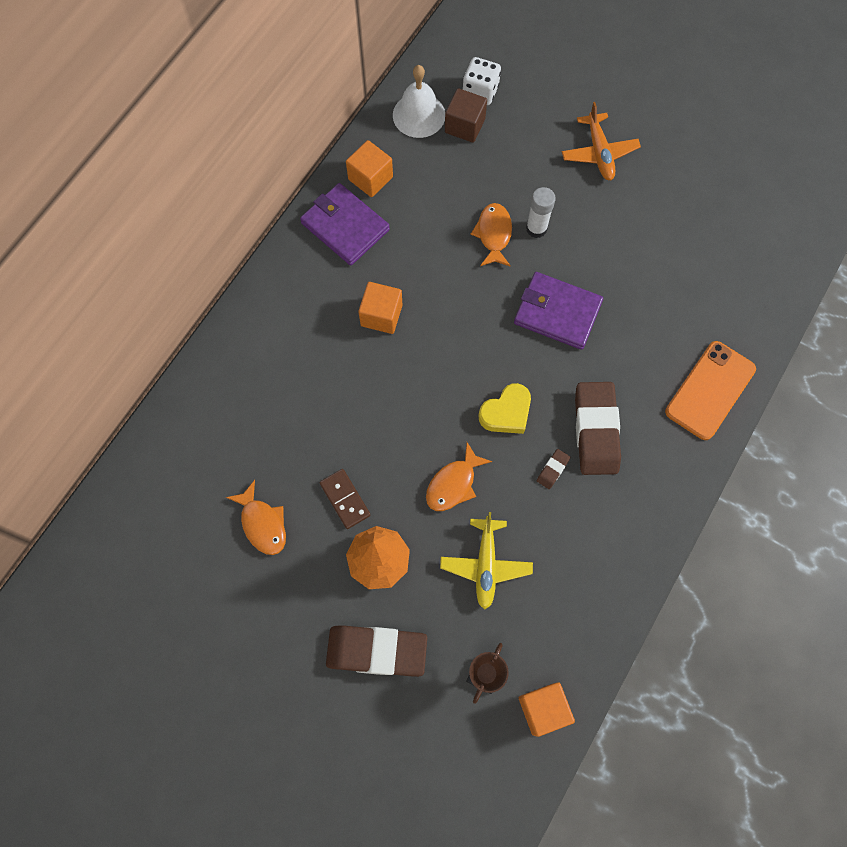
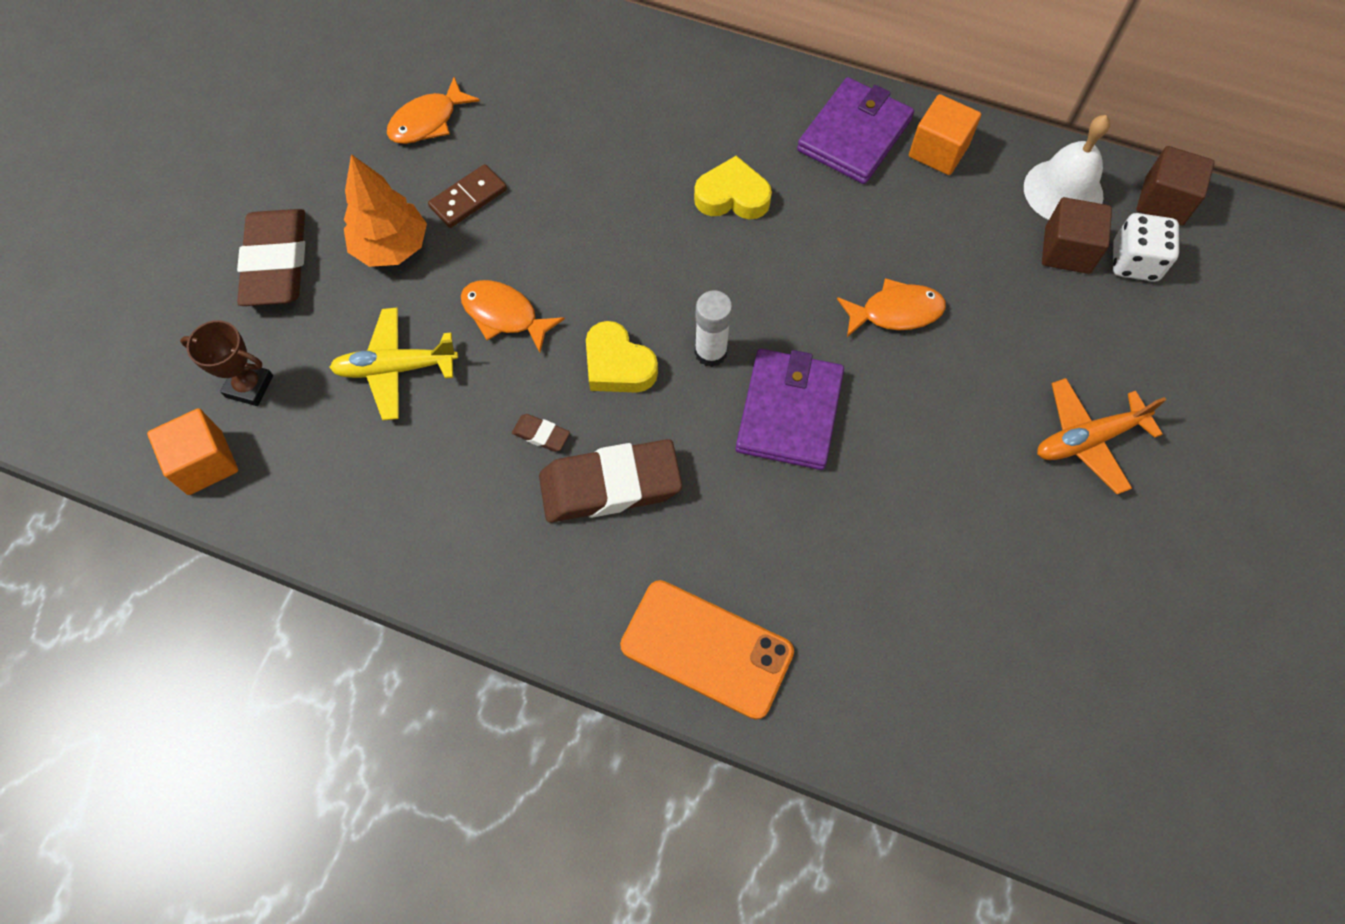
camera: 80 degrees right, 5 degrees down
(381, 315) = (732, 196): orange cube -> yellow heart
(438, 62) = (1163, 201): none -> brown cube
(536, 228) = (922, 367): white glue stick -> white glue stick (710, 352)

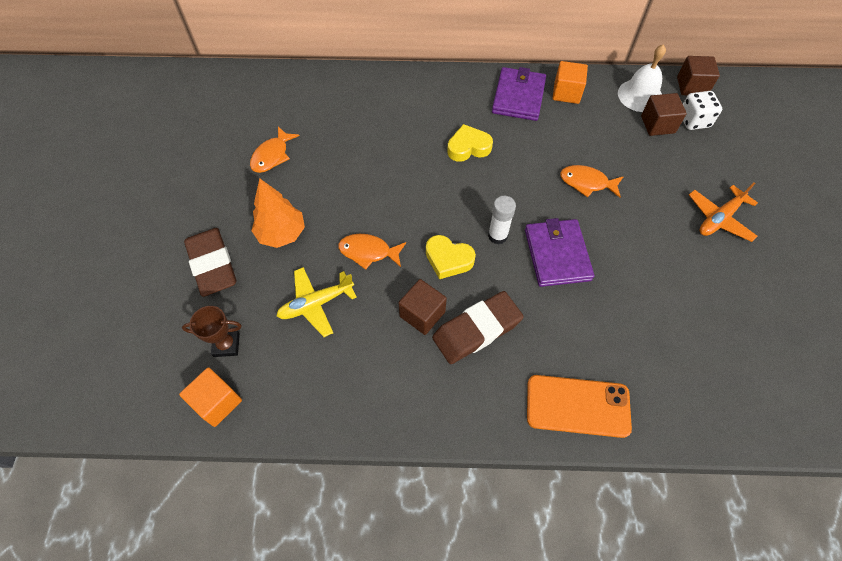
camera: 20 degrees left, 5 degrees down
(468, 199) = (316, 192): brown domino -> none
(541, 435) = (422, 314): brown eraser -> brown cube
(895, 312) = (587, 183): orange fish -> orange fish turned 135 degrees counterclockwise

